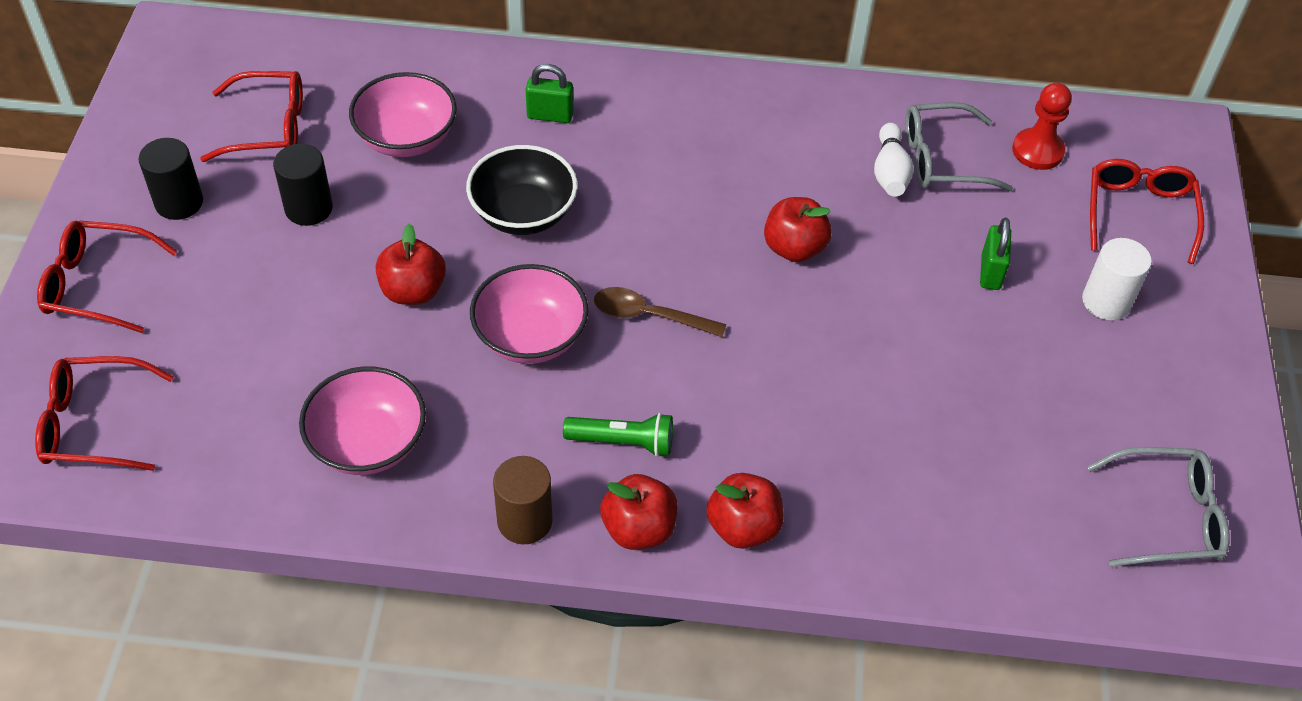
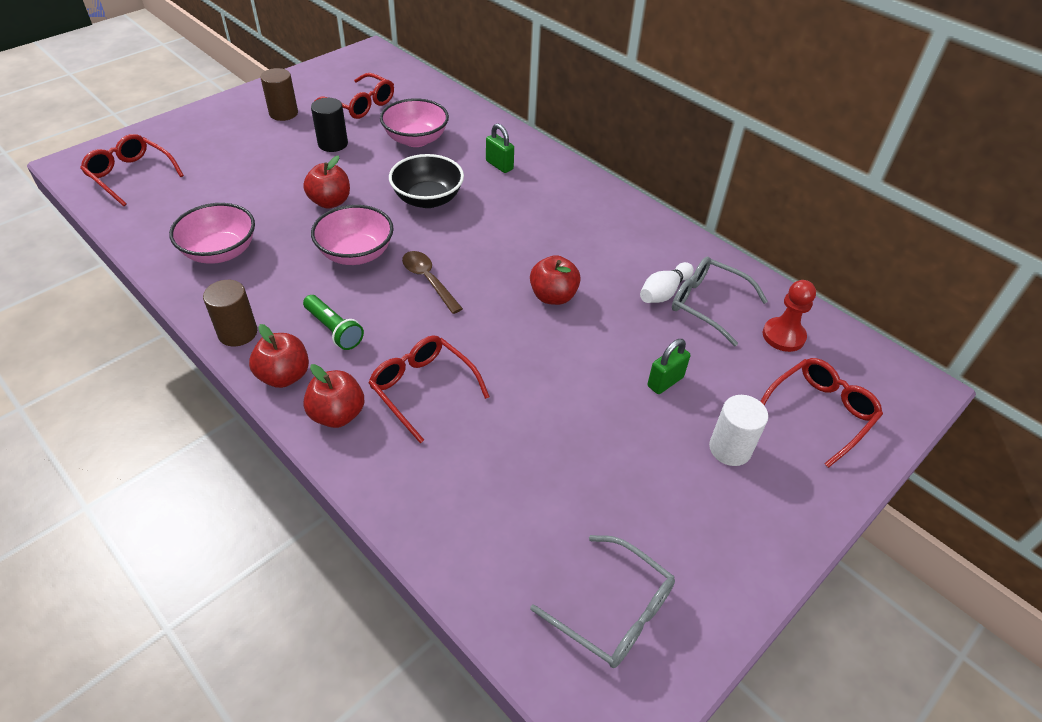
camera: 40 degrees right, 5 degrees down
(97, 285) = (208, 126): red glasses -> red glasses (422, 389)
(179, 202) = (283, 113): black cylinder -> brown cylinder

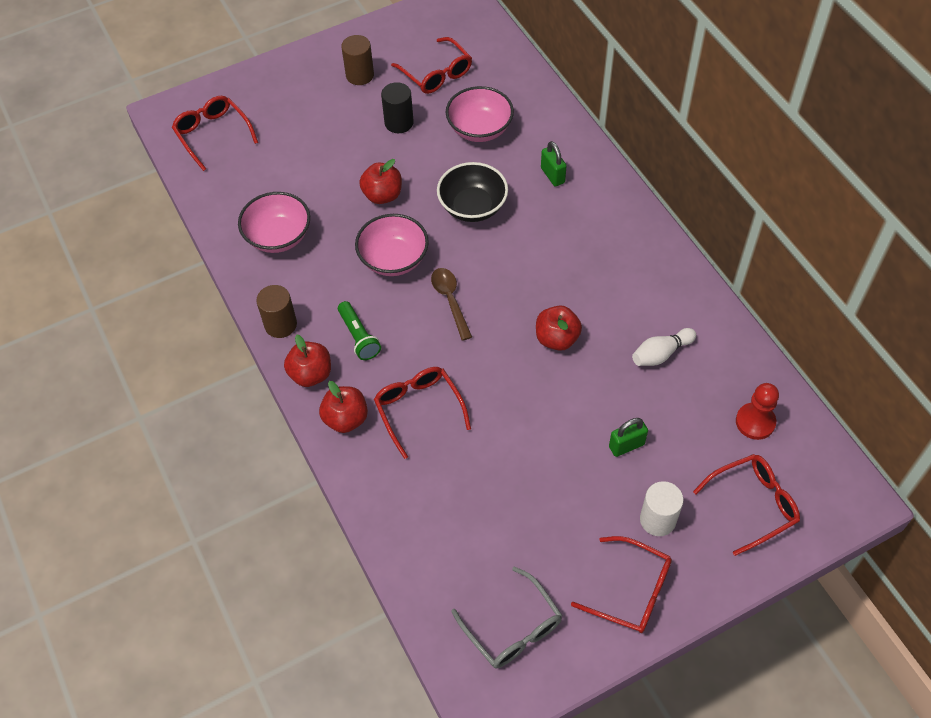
camera: 20 degrees right, 10 degrees up
(707, 304) = (697, 374): grey glasses -> none
(735, 532) = (631, 591): none -> red glasses

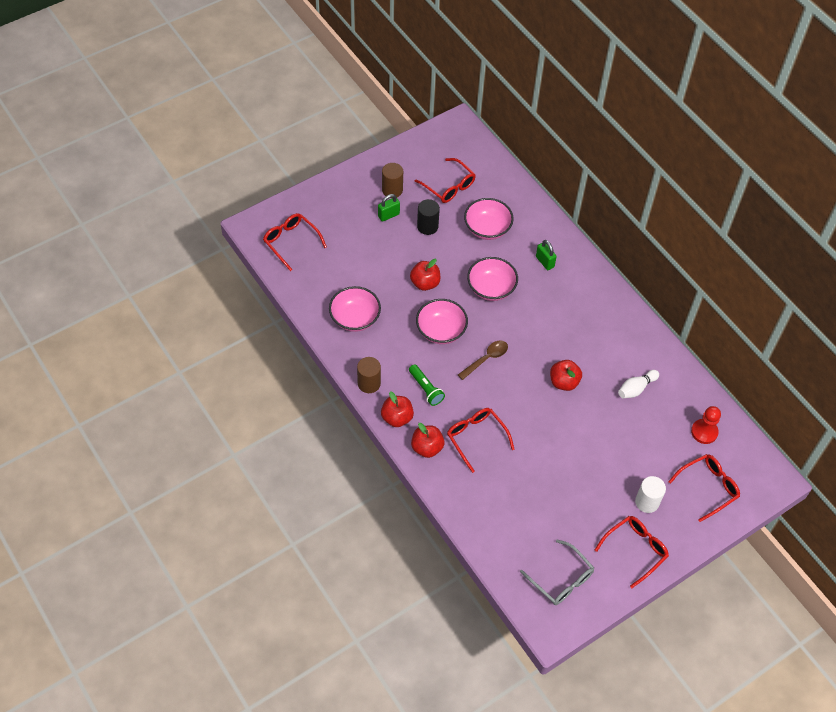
camera: 10 degrees left, 0 degrees up
(450, 301) = (486, 359): brown spoon -> brown spoon turned 75 degrees clockwise
(472, 206) = (491, 288): black bowl -> pink bowl
(626, 445) = (620, 454): green padlock -> green padlock (388, 215)
(631, 591) = (635, 550): red glasses -> red glasses turned 60 degrees counterclockwise

